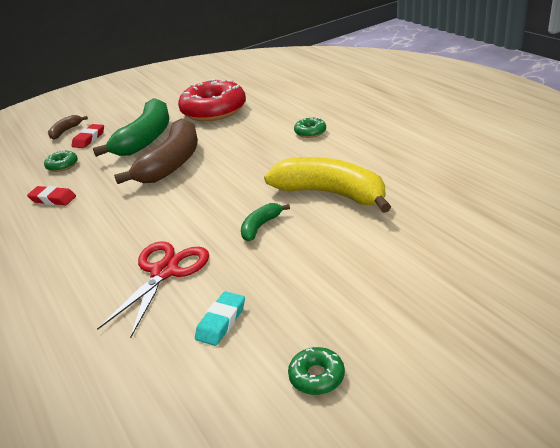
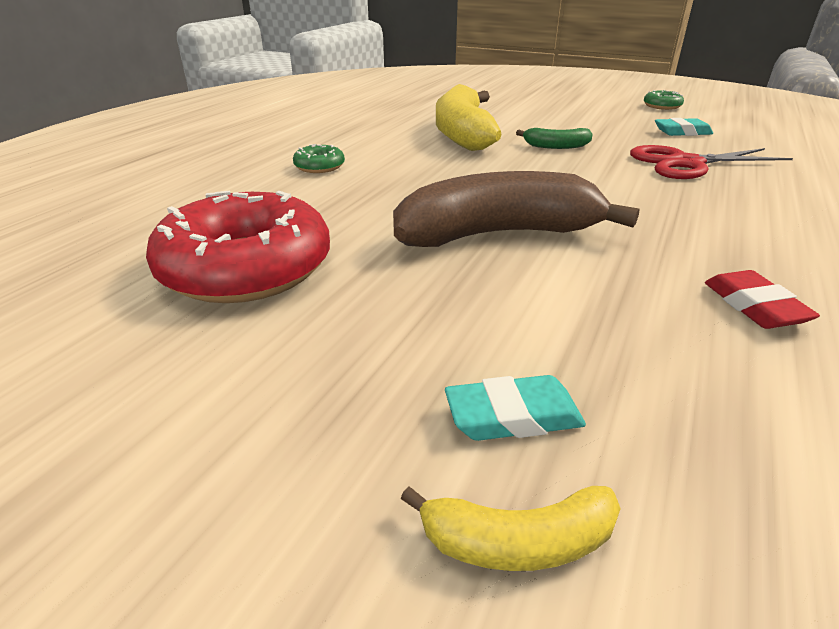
camera: 125 degrees left, 0 degrees up
(62, 165) = (668, 377): green donut -> none
(65, 131) = (518, 542): brown banana -> yellow banana
(89, 139) = (513, 416): red eraser -> turquoise eraser
(146, 138) = (434, 304): green banana -> none

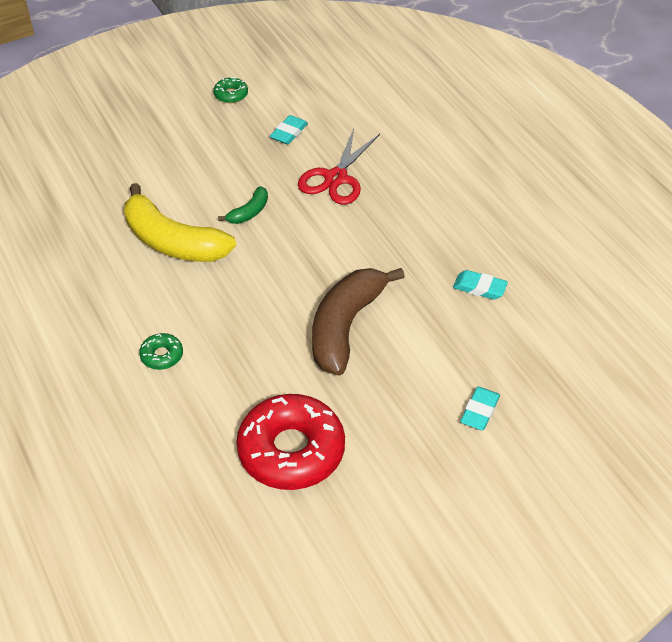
camera: 55 degrees left, 15 degrees up
(518, 542) = (528, 443): yellow banana -> none
(754, 306) = (479, 288): red eraser -> turquoise eraser

